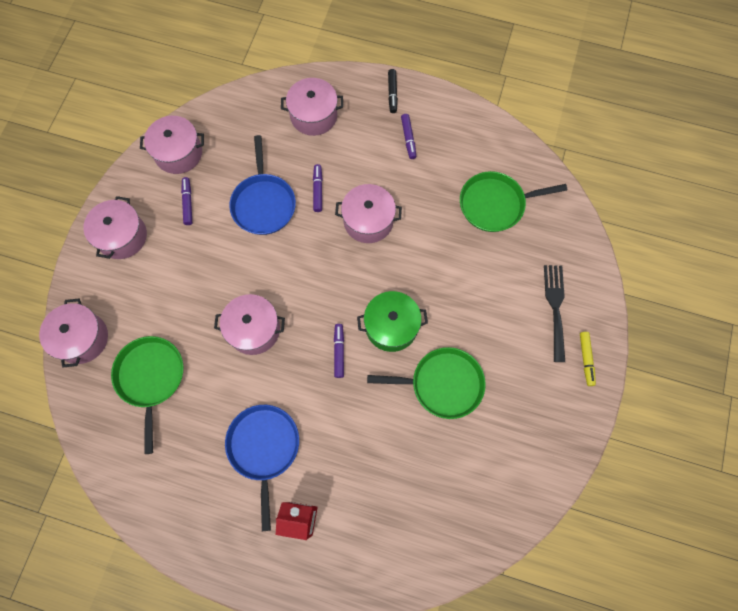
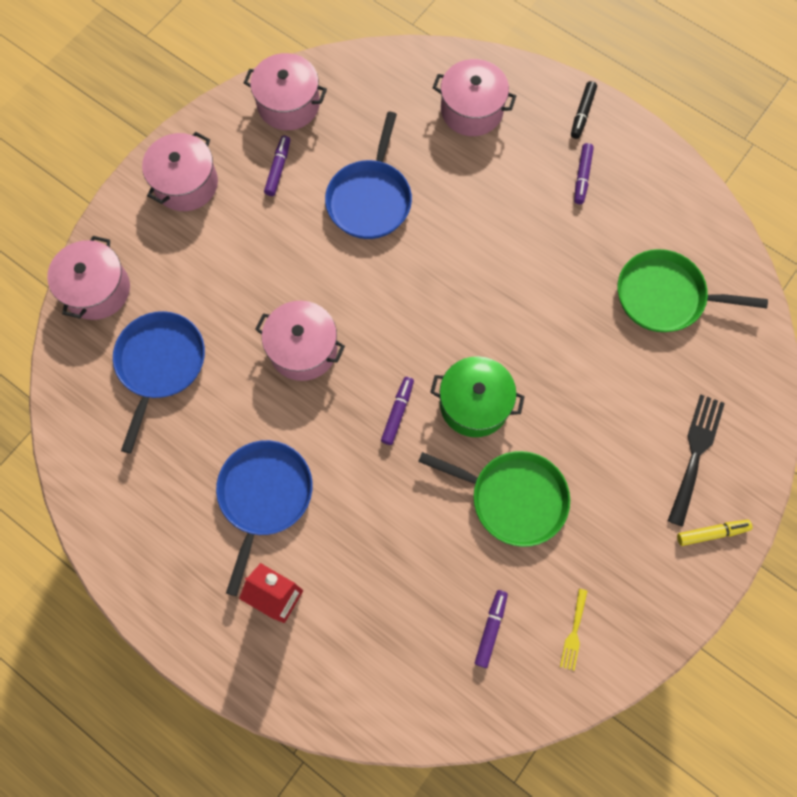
camera: 20 degrees right, 0 degrees up
(151, 378) = (160, 364): green pan -> blue pan
(318, 190) = (443, 204): purple marker -> purple marker (490, 629)
(368, 221) = (493, 263): pink pot -> none
(518, 464) = (574, 632): none -> yellow fork
(586, 359) = (711, 533): yellow marker -> yellow marker turned 120 degrees counterclockwise

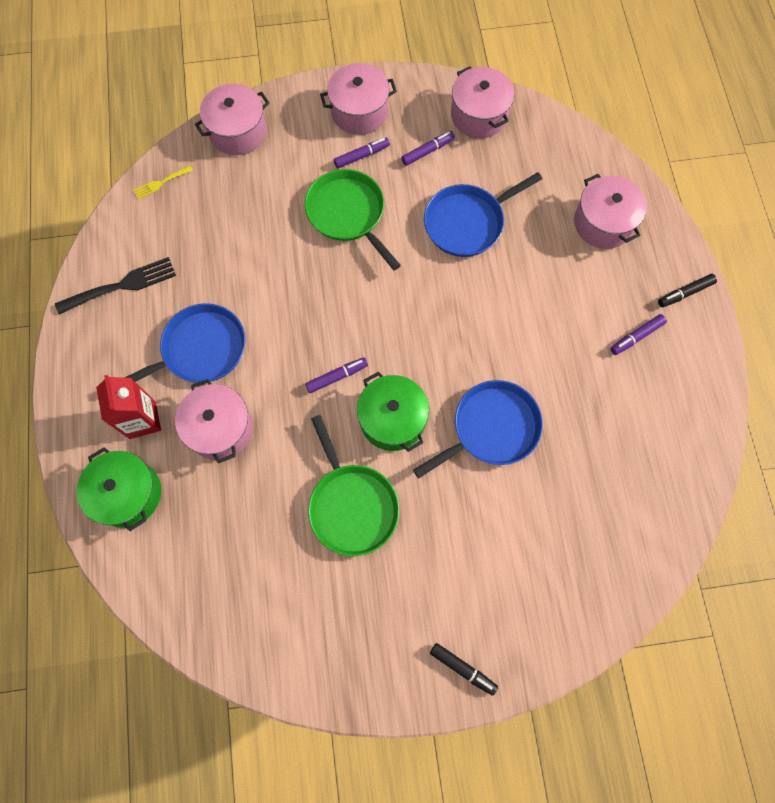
camera: 45 degrees right, 0 degrees up
(160, 364) = (226, 210): blue pan -> blue pan (491, 428)
(303, 349) = (321, 280): pink pot -> pink pot (220, 428)
(331, 665) = (128, 494): none -> green pot
(490, 629) = (246, 574): purple marker -> purple marker (361, 156)
(574, 632) = (296, 633): yellow fork -> yellow fork (161, 183)
(664, 296) = (608, 474): green pan -> green pan (348, 214)
(695, 454) = (510, 603): black fork -> black fork (121, 286)
(711, 533) = (462, 668): yellow marker -> black marker

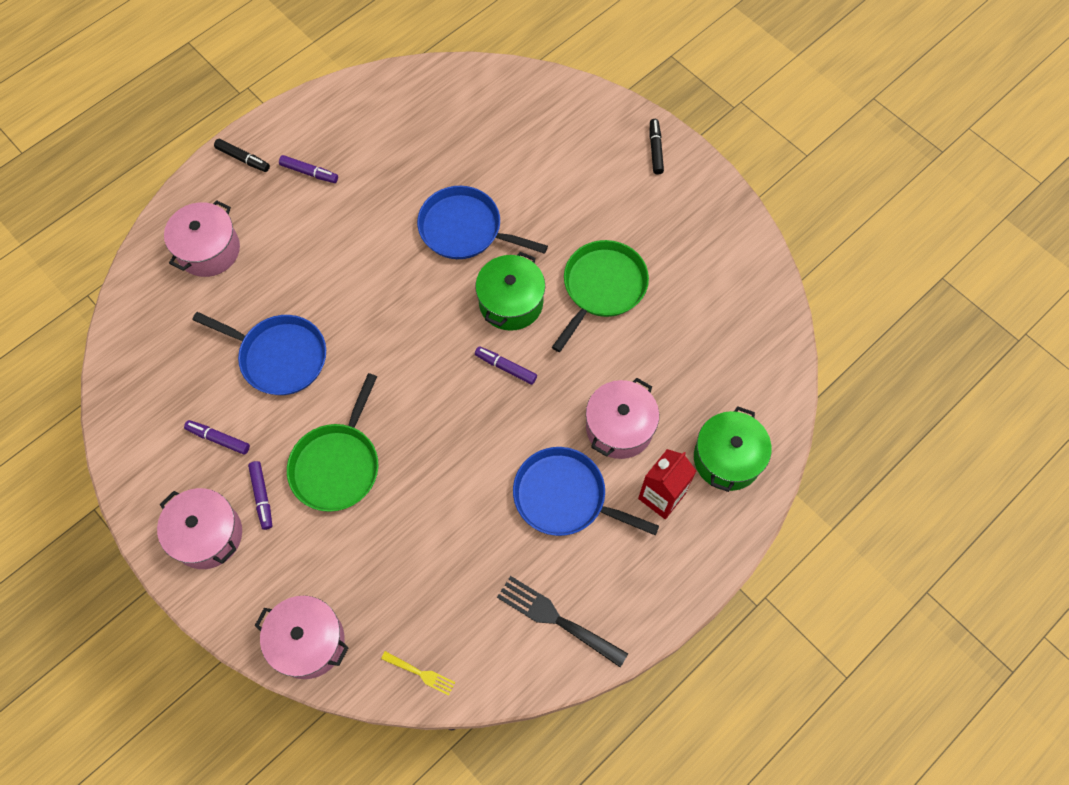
camera: 125 degrees left, 5 degrees down
(361, 156) = (262, 496): purple marker -> purple marker turned 135 degrees counterclockwise
(479, 115) = (144, 418): pink pot -> none

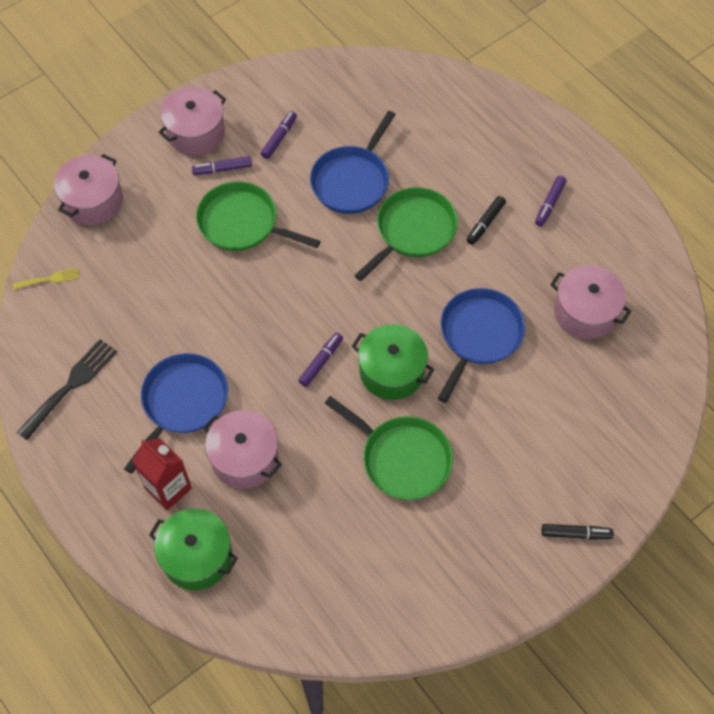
camera: 95 degrees right, 5 degrees down
(209, 250) = (466, 127): pink pot -> pink pot (585, 312)
(243, 158) = (566, 151): black marker -> black marker (485, 223)
(344, 293) = (413, 230): none -> green pan
(420, 673) = (49, 279): yellow fork -> yellow fork turned 135 degrees counterclockwise

